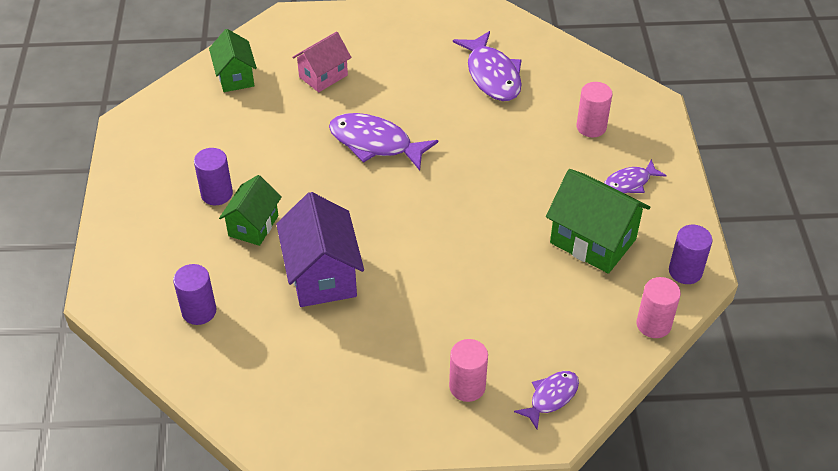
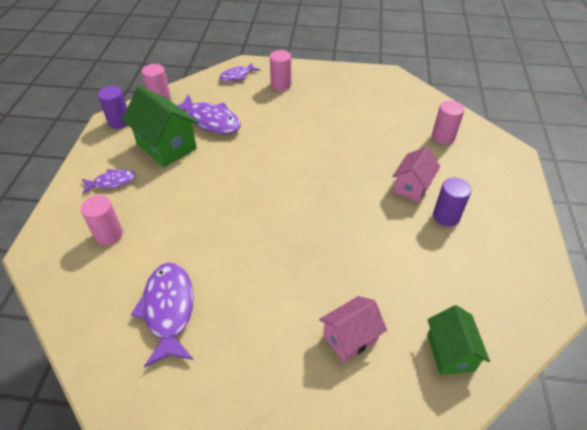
camera: 170 degrees left, 0 degrees up
(199, 311) = (443, 137): purple cylinder -> pink cylinder
(253, 226) = (412, 187): green house -> pink house
(322, 275) = (360, 148): purple house -> none
(375, 143) = (306, 245): purple fish -> purple fish (210, 121)

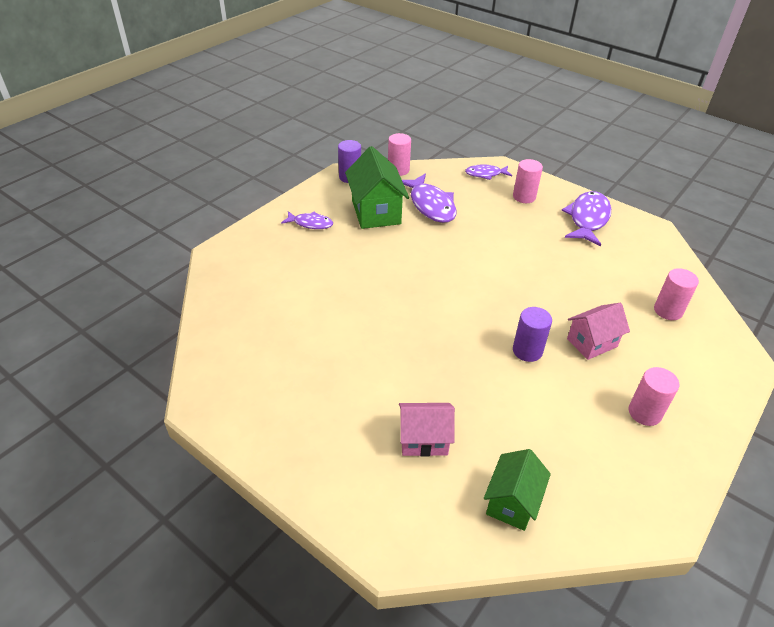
camera: 30 degrees right, 5 degrees down
(109, 234) = (280, 263): pink cylinder -> pink cylinder (644, 413)
(168, 310) = (287, 341): purple fish -> purple fish (587, 219)
(446, 216) = (608, 385): purple cylinder -> purple cylinder (527, 351)

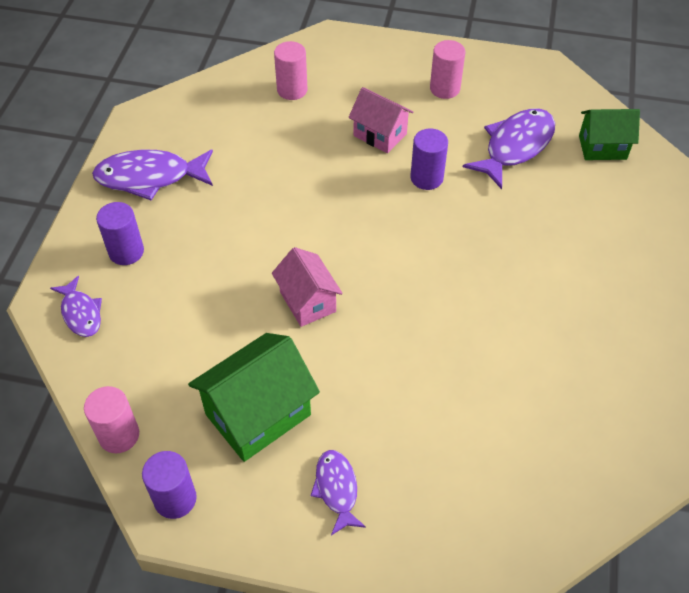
camera: 115 degrees left, 10 degrees up
(424, 440) = (594, 220): pink house -> pink house (307, 301)
(431, 205) = (203, 352): purple fish -> purple fish (515, 147)
(524, 197) = (126, 252): pink cylinder -> purple cylinder

